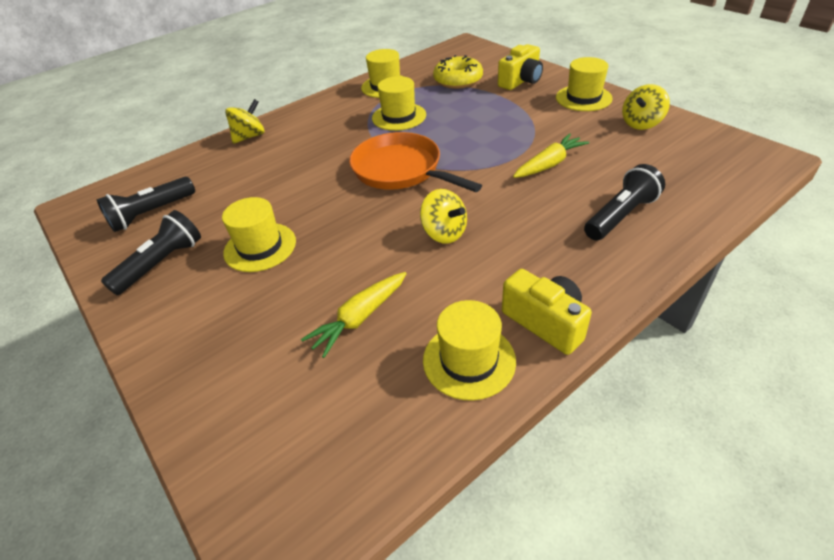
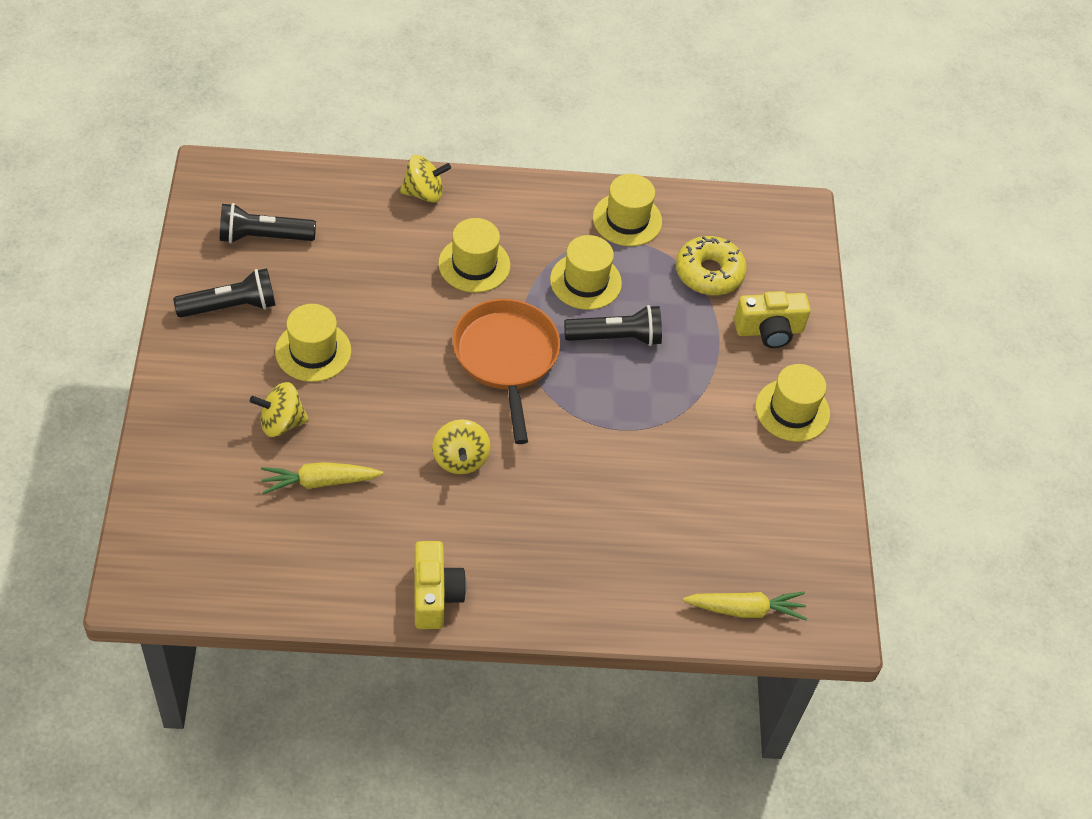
camera: 30 degrees right, 10 degrees up
(469, 360) = (353, 576): yellow hat -> yellow hat (474, 264)
(549, 164) = (637, 463): yellow carrot -> yellow carrot (745, 609)
(620, 216) = (614, 564): black flashlight -> black flashlight (616, 337)
(641, 123) = (792, 491): yellow spinning top -> yellow spinning top (281, 422)

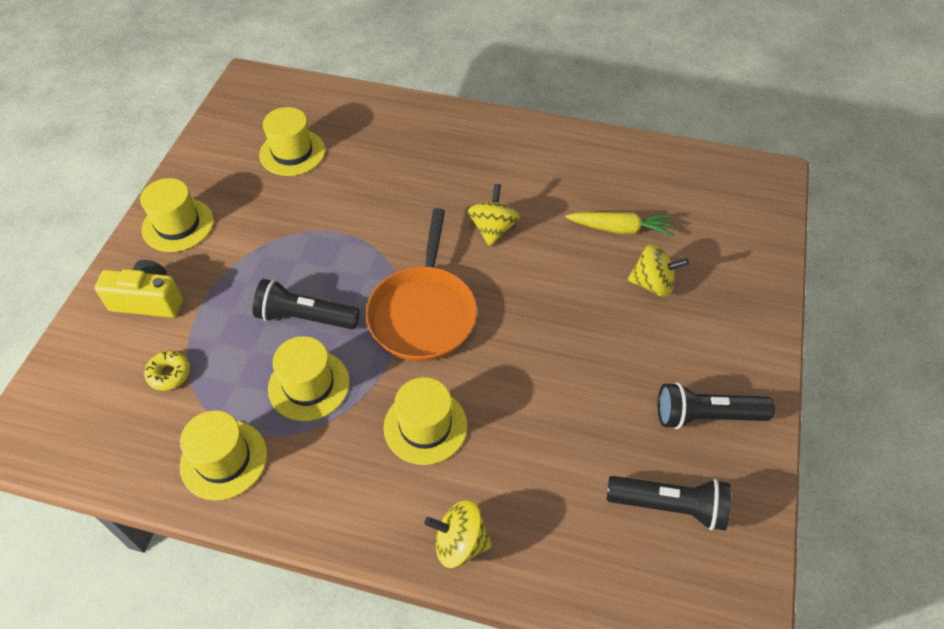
camera: 160 degrees left, 0 degrees up
(313, 351) = (618, 350): yellow hat -> yellow hat (292, 152)
(435, 595) = (536, 138): yellow camera -> none
(709, 273) = (169, 374): yellow donut -> yellow donut, size x0.56
(745, 609) = (307, 98): yellow carrot -> none

